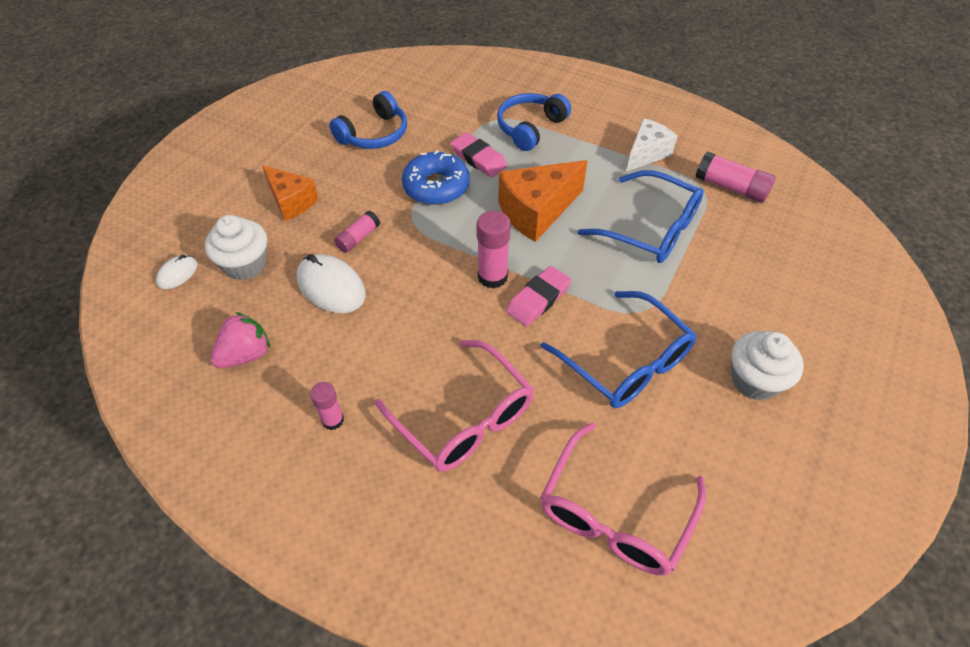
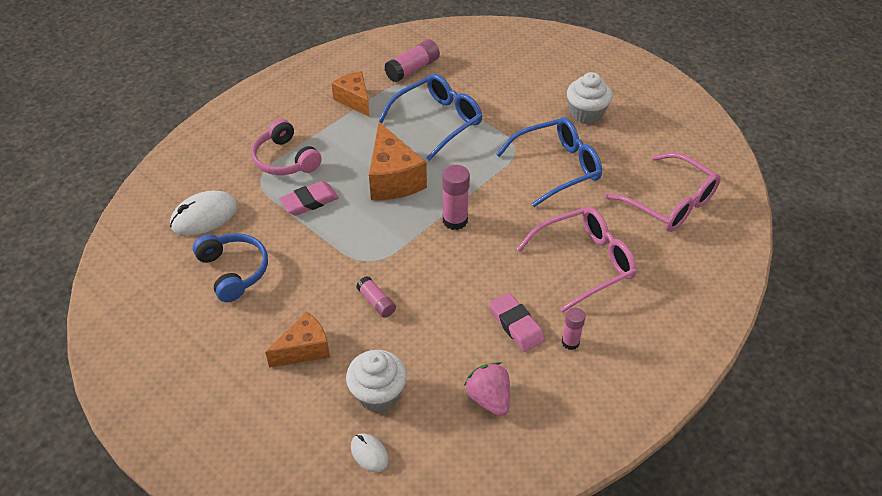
camera: 75 degrees left, 5 degrees down
(331, 287) = (430, 329): white mouse -> white mouse (204, 216)
(436, 187) = (333, 237): blue donut -> none
(530, 128) = (285, 159): blue headphones -> pink headphones
(538, 299) = (487, 199): pink eraser -> pink eraser (516, 325)
(646, 154) = (354, 100): white cheese -> orange cheese

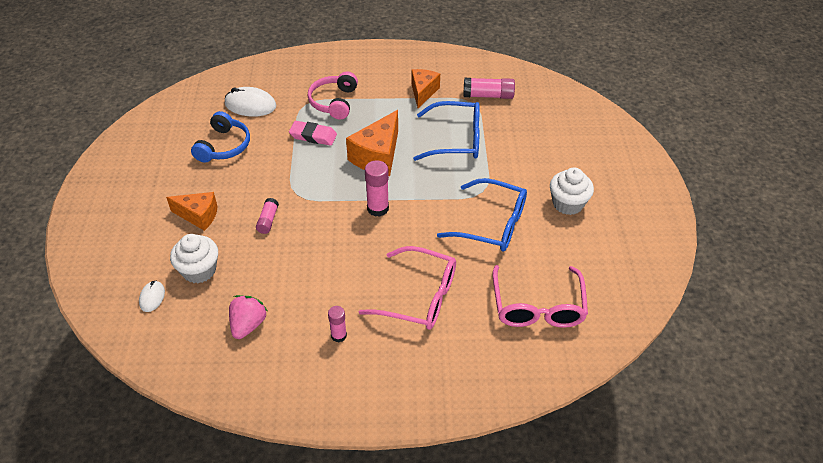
camera: 45 degrees right, 0 degrees up
(516, 325) = (323, 298): pink eraser -> none

